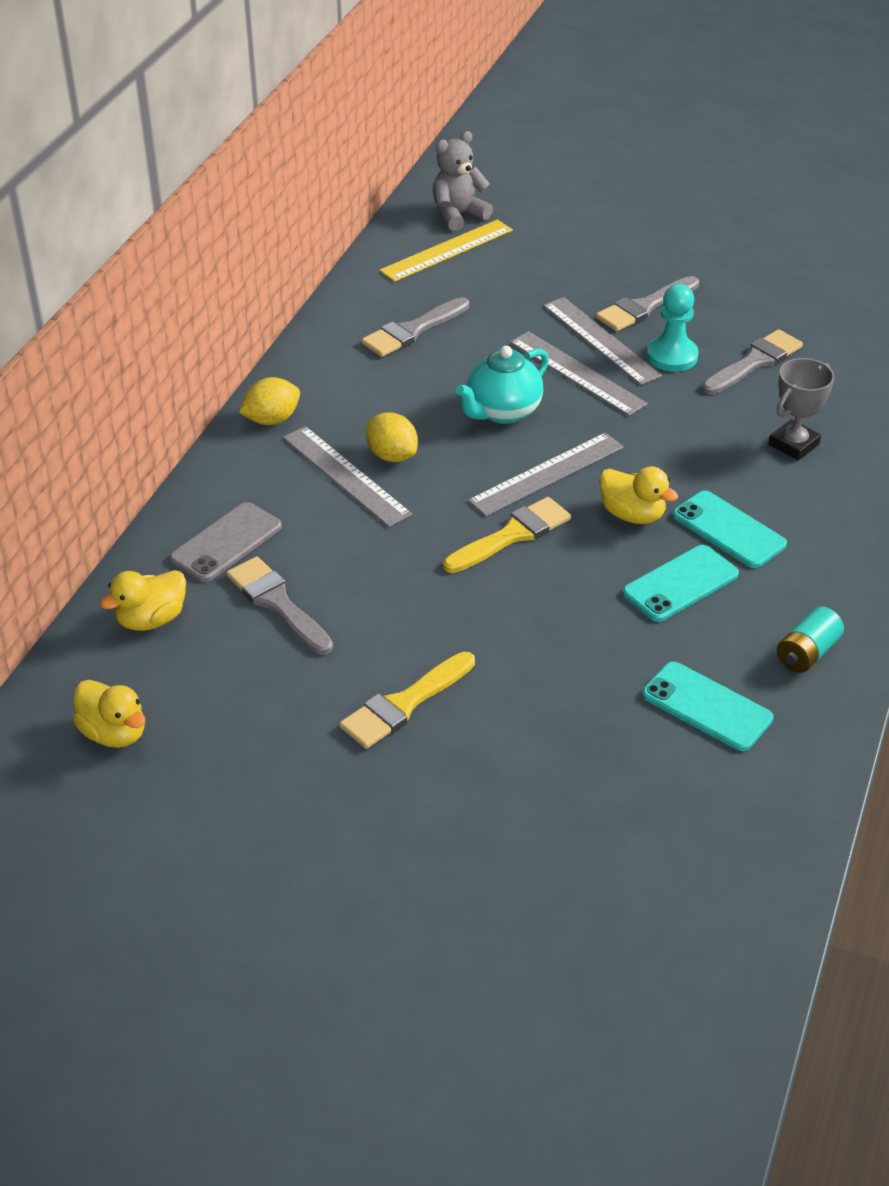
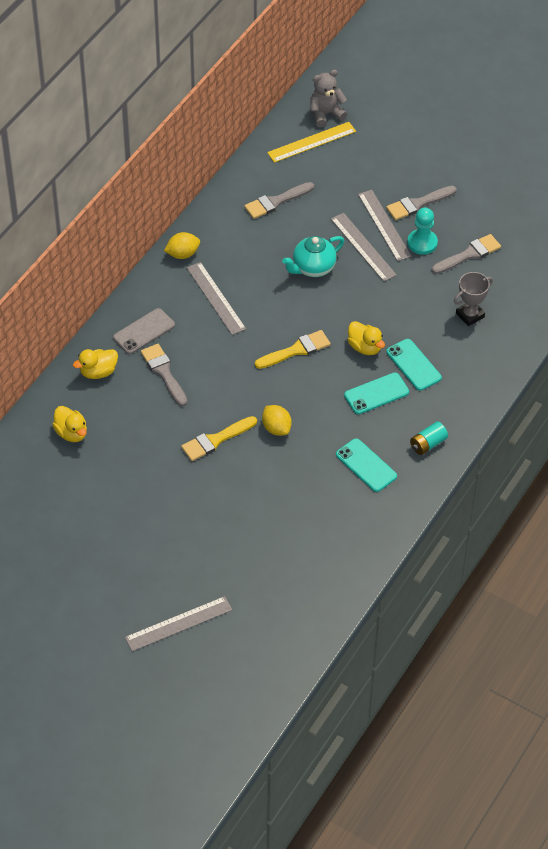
camera: 10 degrees right, 10 degrees up
(392, 455) = (244, 288): yellow lemon -> yellow lemon (276, 428)
(546, 474) = (326, 314): grey ruler -> grey ruler (178, 623)

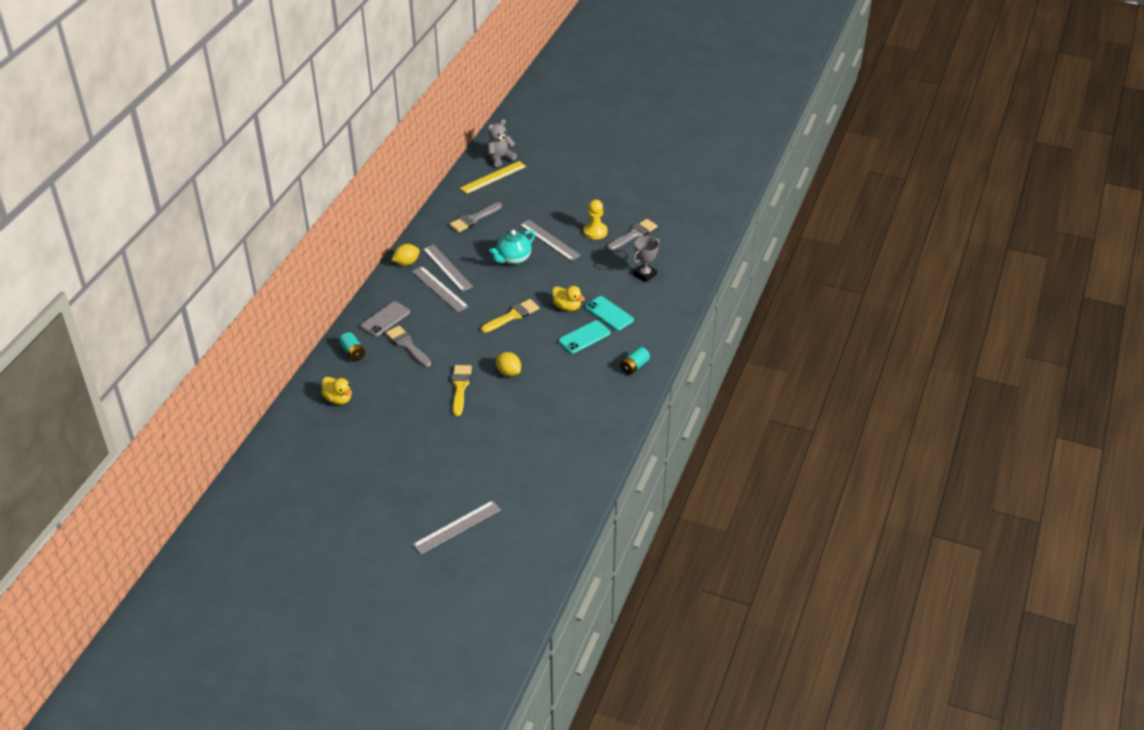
camera: 10 degrees left, 10 degrees down
(98, 372) = (353, 352): yellow duck -> turquoise battery
(216, 440) = (460, 387): yellow brush -> yellow brush turned 135 degrees clockwise
(366, 465) = (588, 388): turquoise phone -> none
(384, 225) = (562, 224): grey ruler -> grey ruler (447, 268)
(418, 204) = (585, 207): grey brush -> none
(422, 243) = (595, 232): turquoise pawn -> yellow pawn

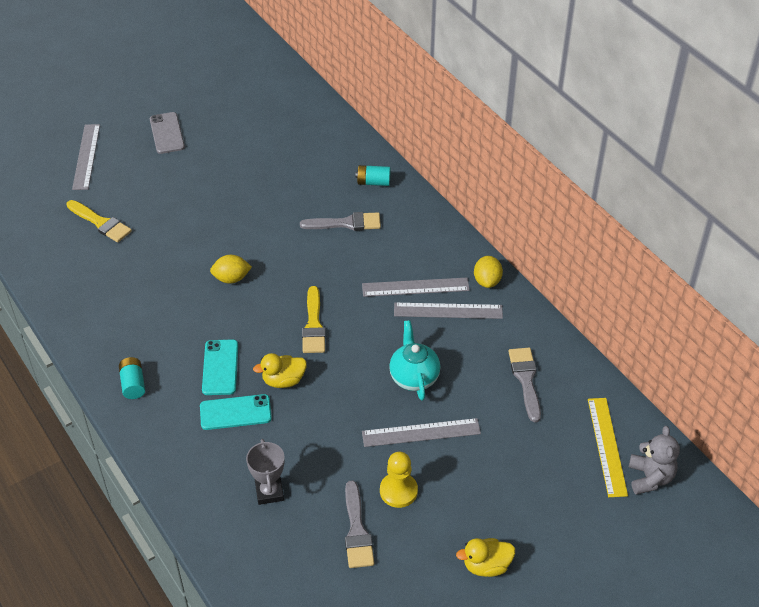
camera: 125 degrees right, 5 degrees up
(338, 399) = (317, 149): yellow duck -> yellow duck (486, 566)
(385, 319) = (403, 224): grey phone -> grey phone (167, 133)
(460, 387) = (247, 234): yellow brush -> yellow brush (101, 223)

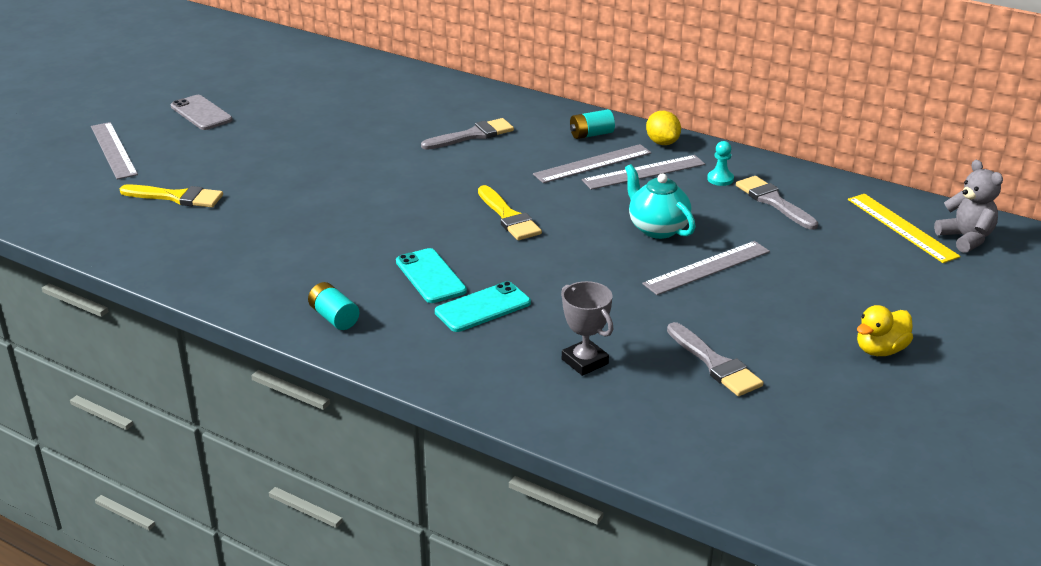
camera: 25 degrees left, 15 degrees down
(231, 278) = (379, 204): yellow lemon -> none
(283, 380) = (515, 268): yellow duck -> none
(373, 182) = (474, 101): turquoise battery -> turquoise battery (591, 134)
(398, 491) = (729, 319): yellow pawn -> none
(502, 339) = (720, 179): none -> turquoise pawn

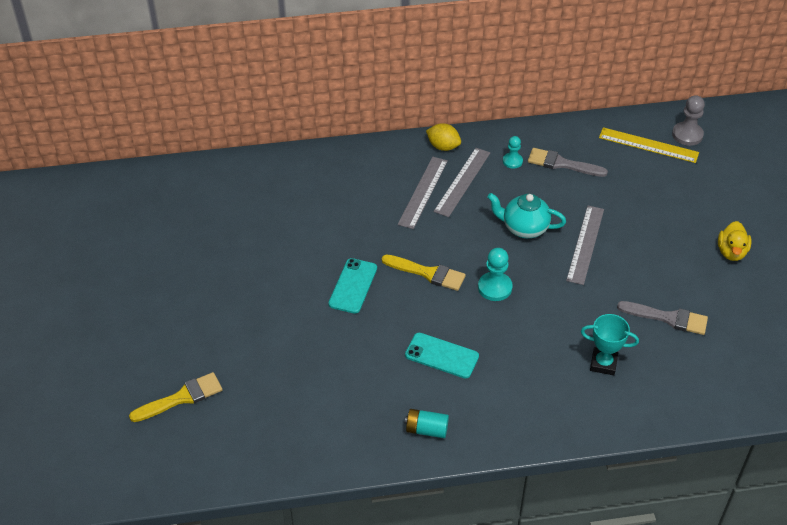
camera: 40 degrees left, 15 degrees up
(114, 150) = (65, 383): grey ruler -> none
(201, 113) = (83, 304): grey phone -> none
(472, 135) = (315, 210): grey brush -> none
(482, 307) = (502, 360): turquoise phone -> turquoise phone (353, 286)
(559, 255) = (495, 287): none -> turquoise pawn
(584, 361) = (603, 363): grey trophy -> turquoise trophy
(591, 134) = (391, 164): turquoise battery -> none
(966, 238) = (687, 135): grey teddy bear -> grey pawn

